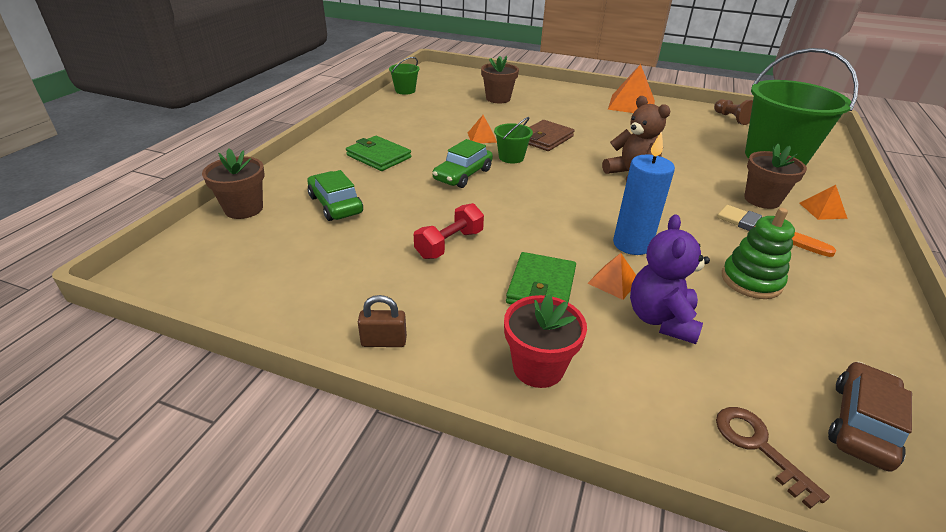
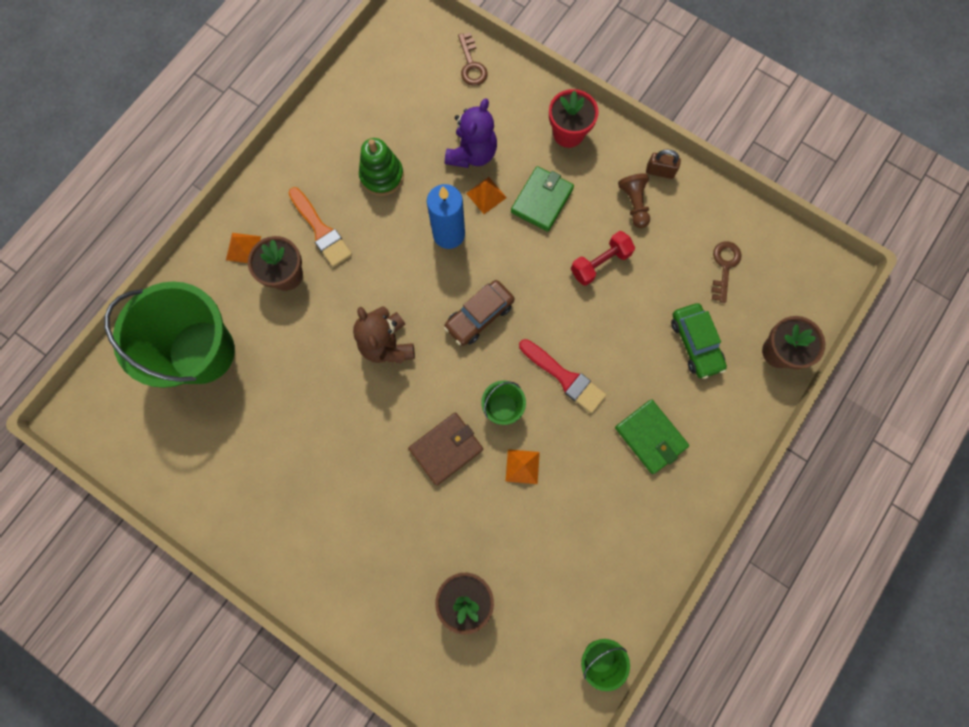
camera: 165 degrees left, 40 degrees up
(295, 260) = (724, 266): none -> brown key
(463, 175) = (565, 377): green car -> red brush
(631, 104) = (279, 538): orange pyramid -> none
(731, 118) = (169, 465): brown pawn -> brown pawn (634, 204)
(861, 424) = (406, 64): brown car -> brown car (479, 316)

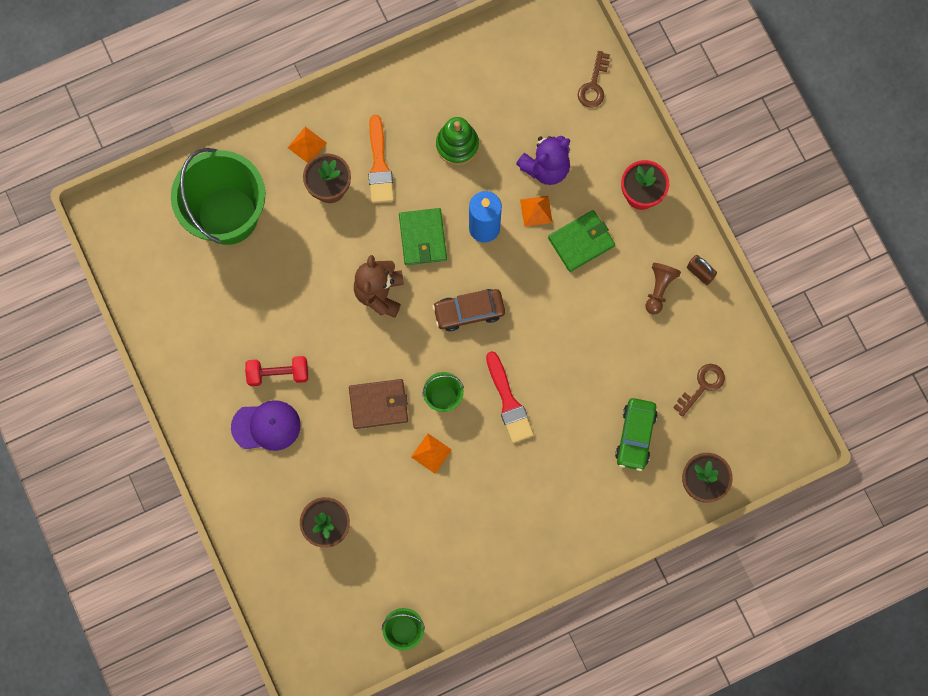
camera: 30 degrees right, 0 degrees up
(350, 532) = (266, 426): none -> purple cap
(600, 263) = (597, 324): red dumbbell -> red dumbbell (278, 373)
(650, 437) = (549, 489): green wallet -> green wallet (422, 238)

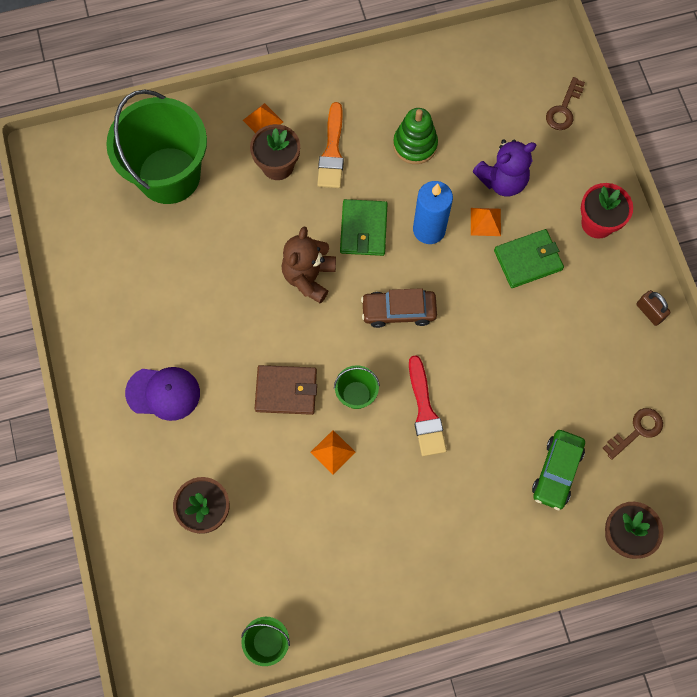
camera: 10 degrees right, 5 degrees down
(278, 373) = (187, 341): red dumbbell -> none
(659, 289) = (603, 321): brown pawn -> none

